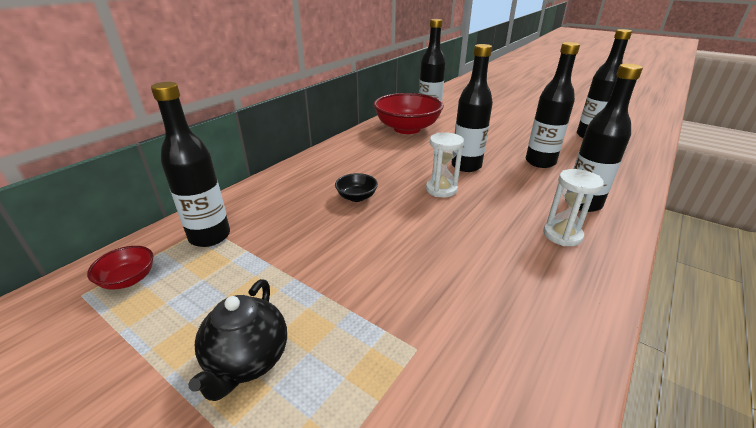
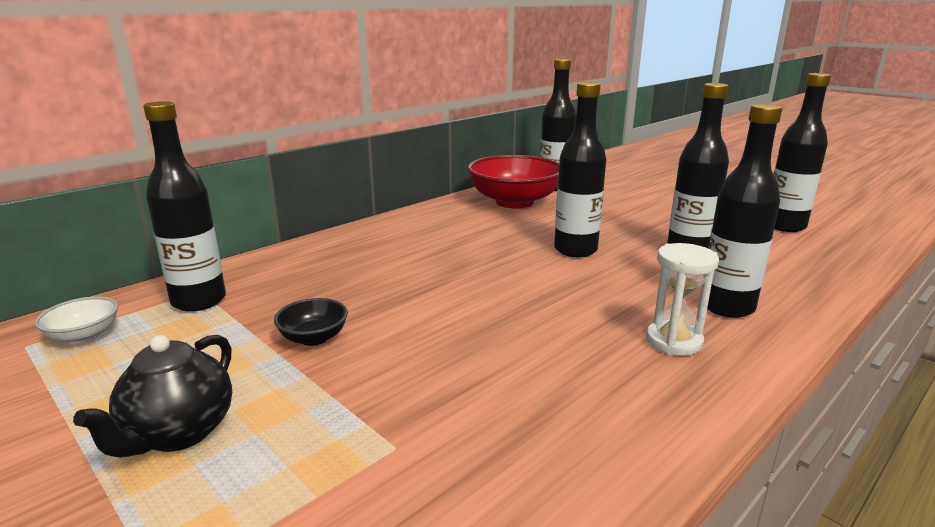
camera: 10 degrees right, 10 degrees down
(128, 279) = (84, 336): red bowl -> white bowl
(356, 197) = (404, 274): black bowl -> black bowl (314, 338)
(441, 189) = (525, 274): white hourglass -> none

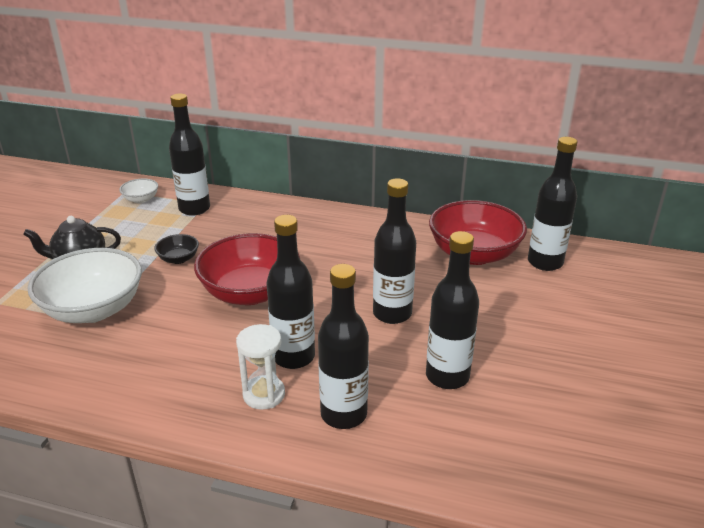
camera: 60 degrees right, 10 degrees up
(356, 442) = (94, 309): none -> white bowl
(460, 307) = (250, 292): none -> red bowl
(784, 226) = (603, 435): black bottle -> black bottle (293, 357)

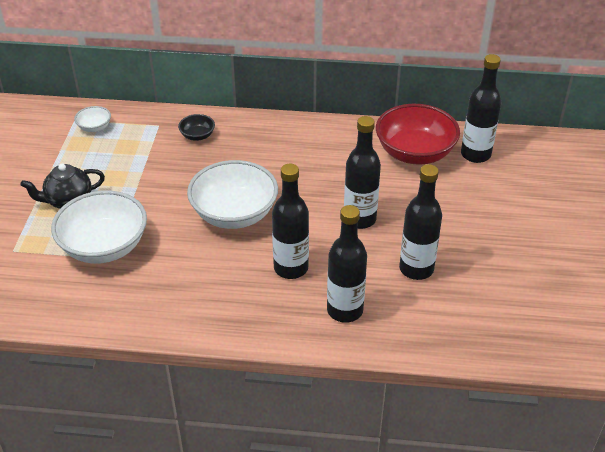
camera: 10 degrees left, 10 degrees up
(178, 259) = (158, 188): black bowl -> black bowl (197, 136)
(194, 209) = (150, 132): black bottle -> none
(250, 292) = (234, 214): red bowl -> white bowl
(264, 394) = (278, 303): white hourglass -> none

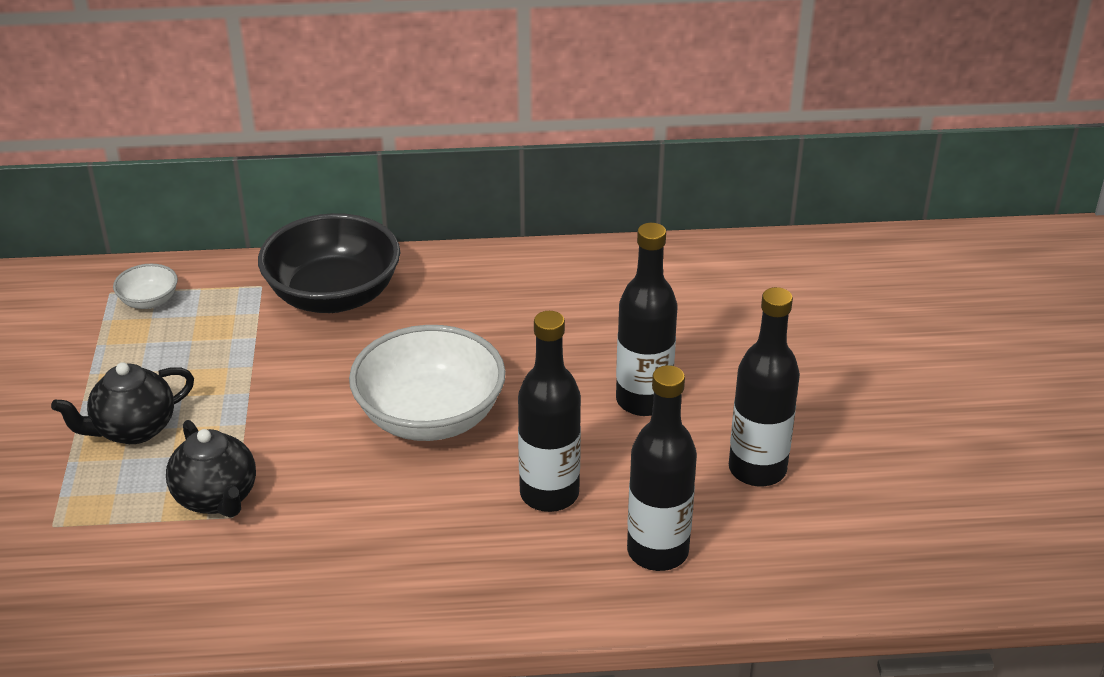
camera: 10 degrees left, 5 degrees down
(104, 246) = (217, 498): white bowl -> black teapot
(197, 136) = (333, 296): black bowl -> black bowl, size x2.22
(415, 153) = (705, 285): red bowl -> none
(475, 154) = (804, 277): black bottle -> none

